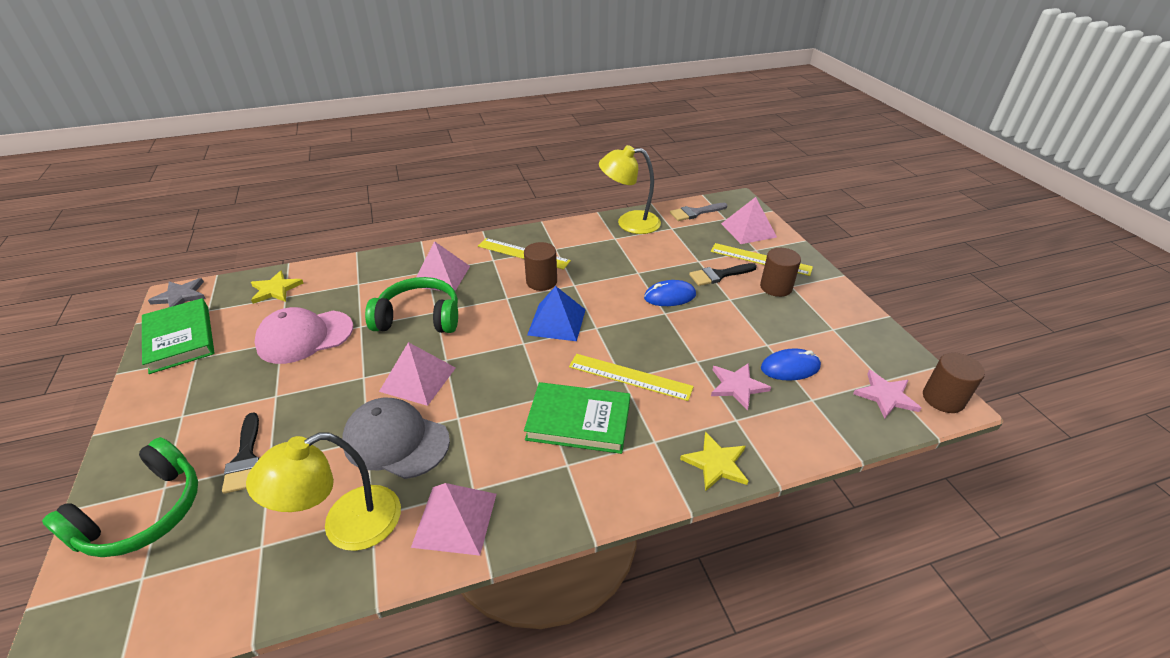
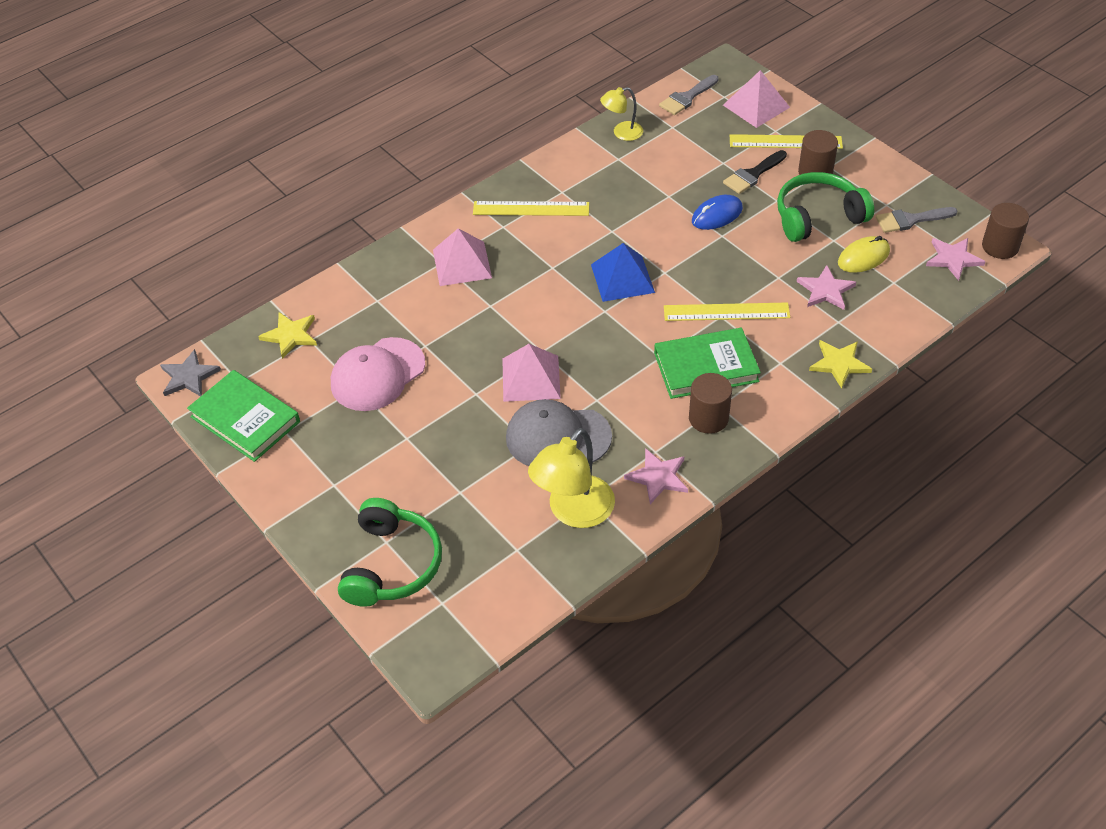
camera: 20 degrees left, 10 degrees up
(245, 458) = (434, 496): black brush -> none
(419, 318) = (479, 317): green headphones -> green headphones (818, 217)
(455, 519) = (658, 477): pink pyramid -> pink star
(541, 281) = (575, 237): brown cylinder -> brown cylinder (708, 418)
(629, 223) = (622, 133): yellow lamp -> yellow lamp, size x0.57
(790, 367) = (863, 257): blue mouse -> yellow mouse
(852, 348) = (910, 220): none -> grey brush

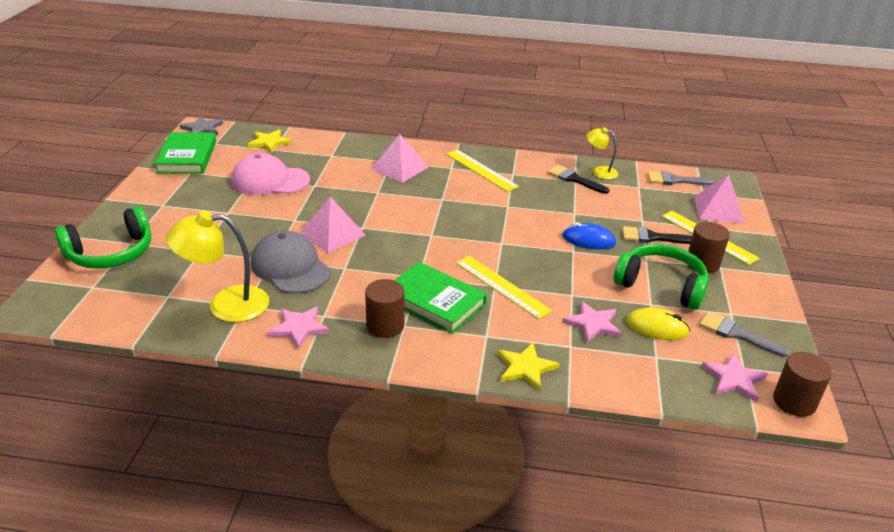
camera: 45 degrees right, 15 degrees down
(616, 158) = (574, 179): none -> black brush
(622, 278) = (470, 228): blue pyramid -> none

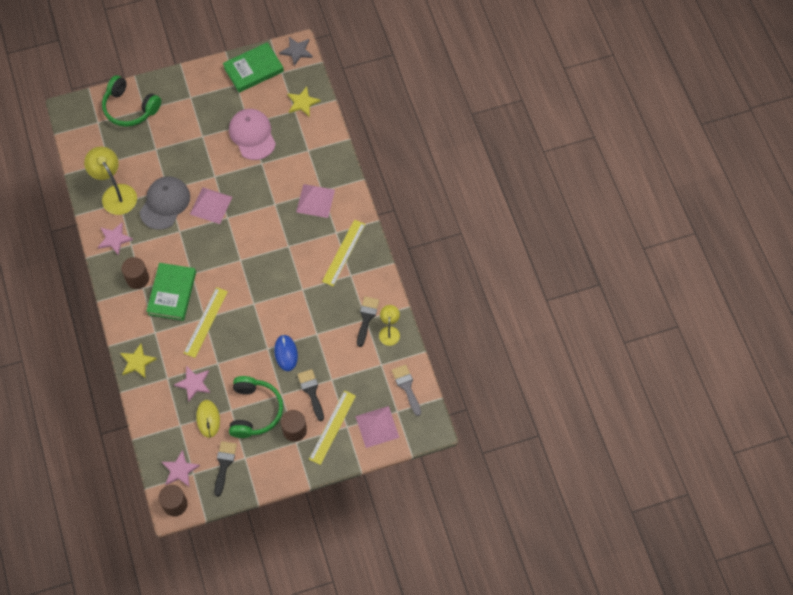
camera: 65 degrees right, 30 degrees up
(736, 334) = (224, 464): grey brush -> black brush

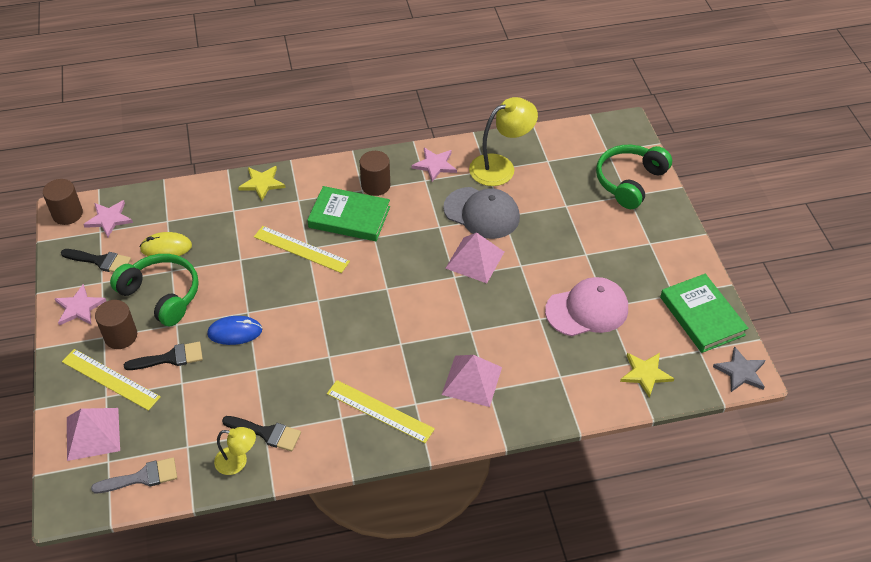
camera: 95 degrees right, 15 degrees down
(193, 383) = (218, 235): pink star -> pink star (79, 307)
(255, 411) = (162, 295): green headphones -> green headphones turned 150 degrees counterclockwise

